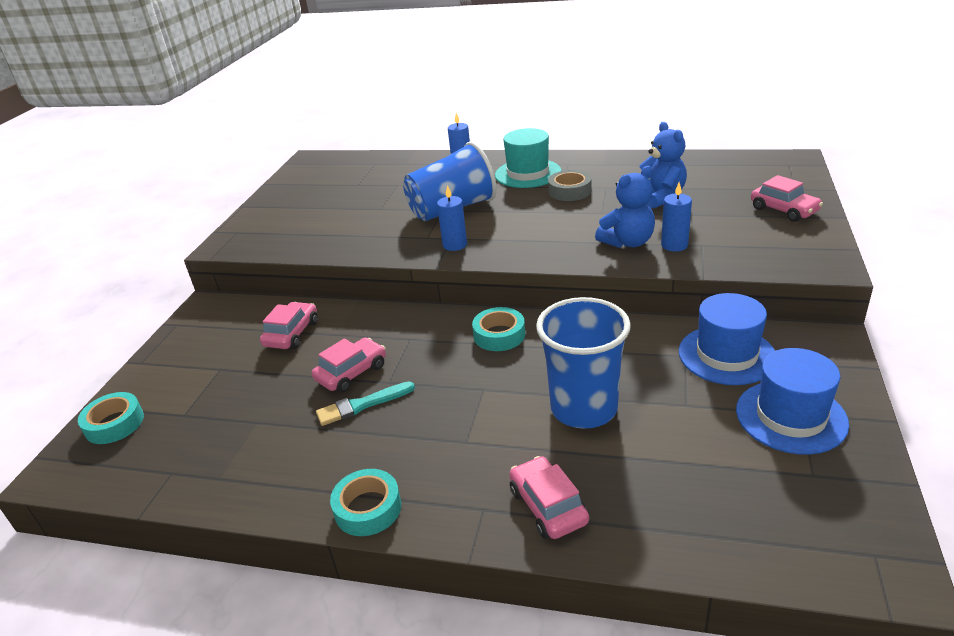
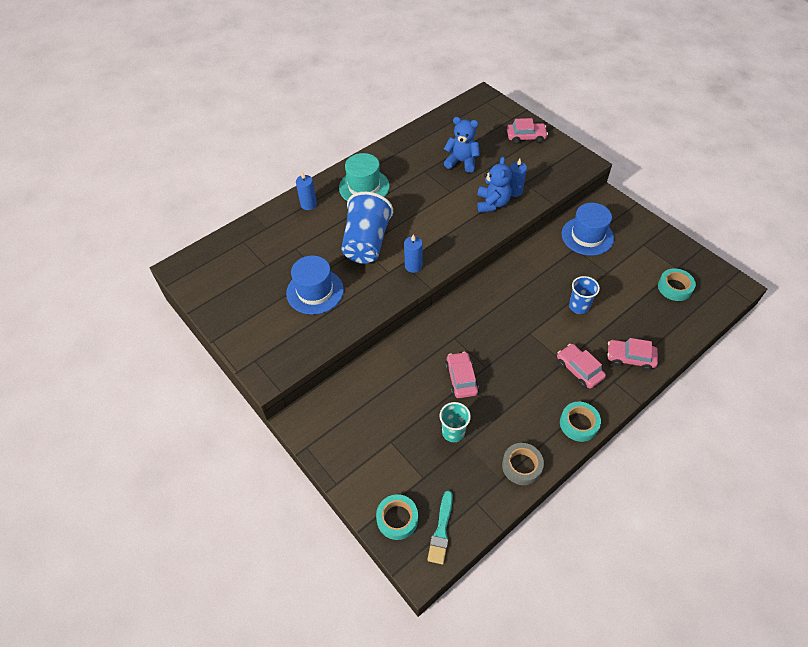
camera: 55 degrees left, 20 degrees up
(265, 405) = (453, 432): none -> turquoise cup
(292, 334) = (389, 389): pink car -> pink car (579, 370)
(362, 405) = (495, 388): turquoise brush -> turquoise brush (441, 530)
(499, 335) = (490, 300): turquoise tape -> turquoise tape (674, 287)
(569, 191) = (410, 186): grey tape -> grey tape (521, 466)
(584, 408) = (579, 306): blue cup -> blue cup, size x0.54
(791, 416) = (642, 248): blue hat -> blue hat (315, 291)

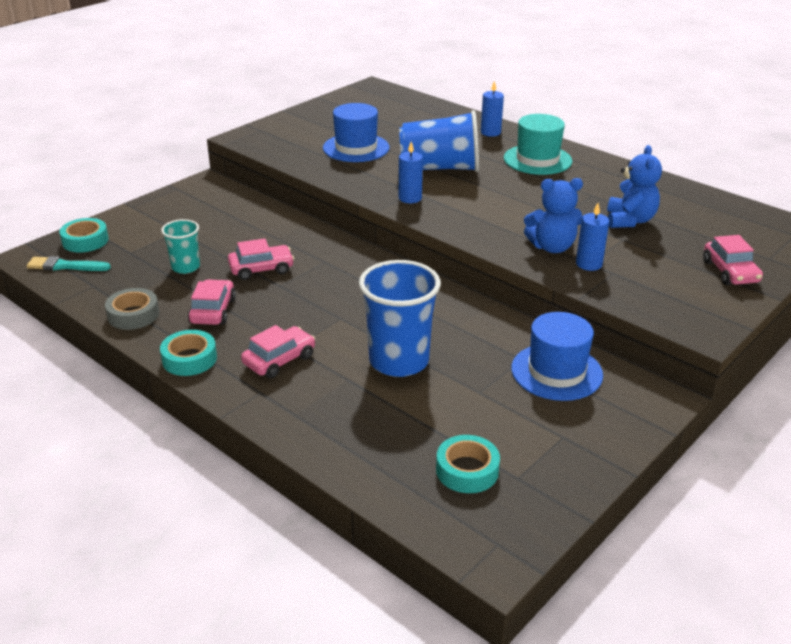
camera: 80 degrees right, 20 degrees down
(579, 306) = (399, 361): blue cup -> blue cup, size x1.84
(630, 358) = (304, 410): pink car -> pink car (213, 311)

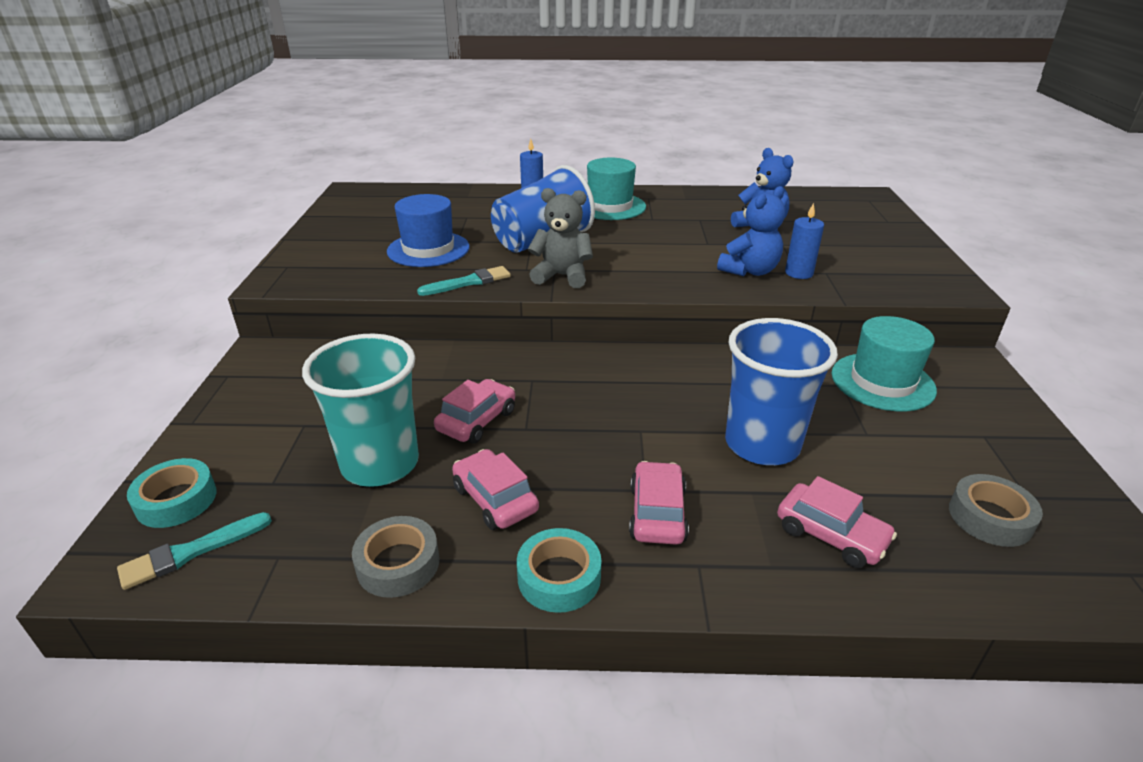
camera: 40 degrees left, 0 degrees up
(186, 267) = (380, 464): turquoise cup -> turquoise cup, size x1.84
(345, 179) = (469, 282): none -> turquoise brush
(410, 198) = (562, 276): blue candle -> grey teddy bear
(467, 470) = (990, 517): turquoise tape -> grey tape
(556, 372) = (882, 382): blue hat -> turquoise hat
(730, 272) = (887, 240): pink car -> pink car (831, 535)

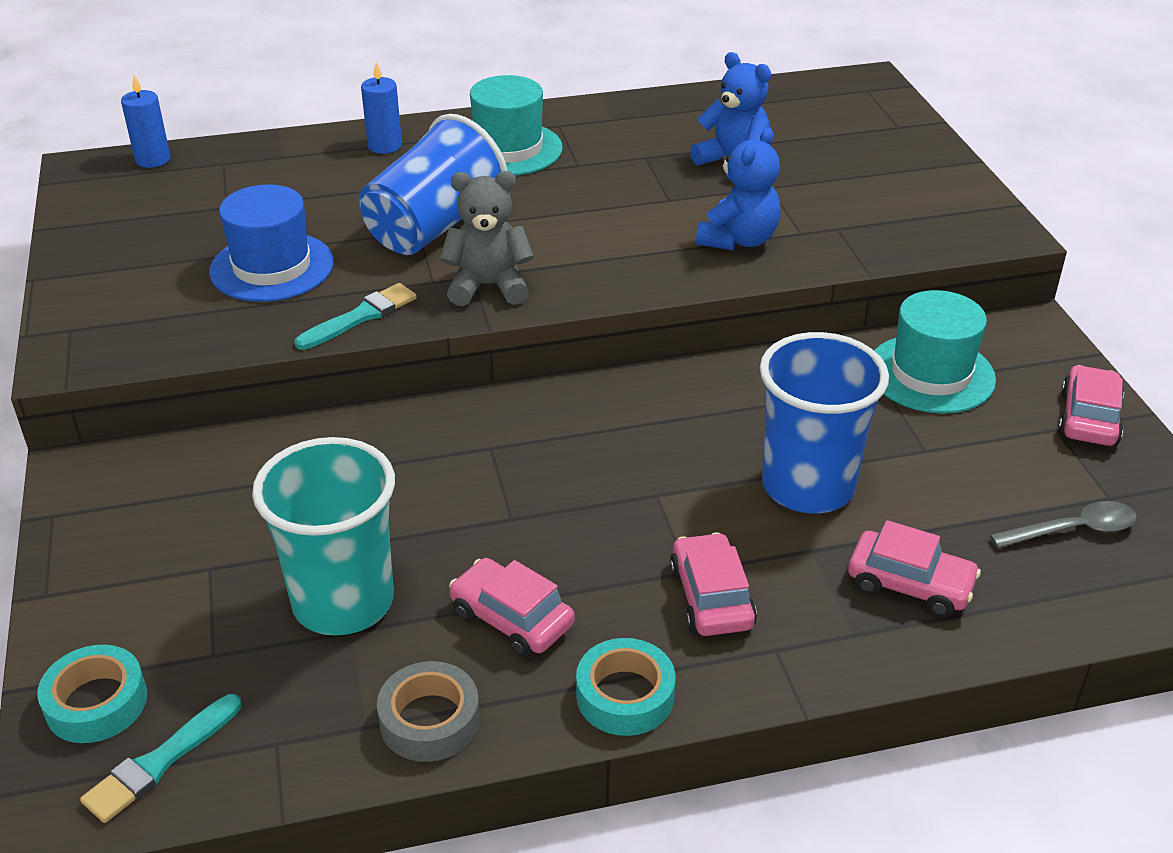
camera: 15 degrees left, 5 degrees up
(477, 420) = (443, 519): pink car -> pink car (1088, 418)
(799, 273) = (802, 234): blue candle -> blue candle (153, 159)
(990, 517) = (1073, 530): grey tape -> grey spoon

